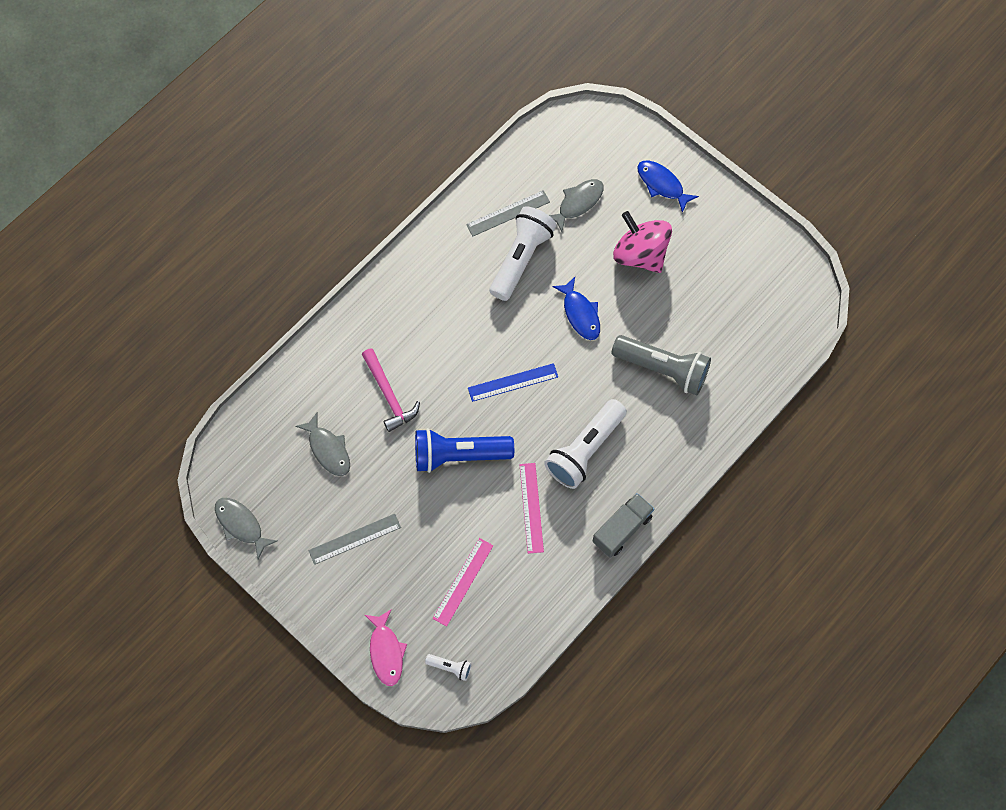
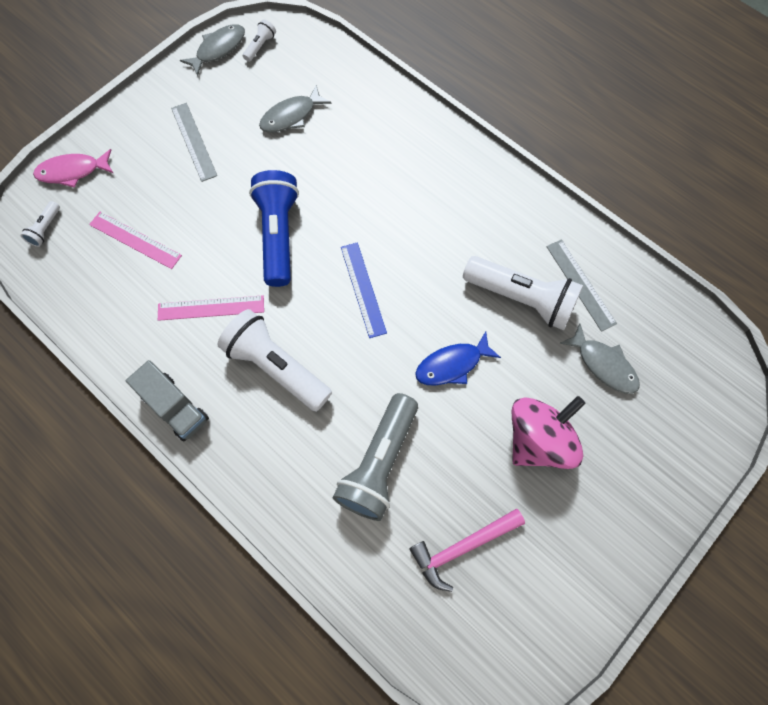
camera: 90 degrees right, 0 degrees up
(240, 483) = (260, 46): none -> white flashlight
(389, 395) = (349, 168): pink hammer -> pink hammer (462, 547)
(662, 184) = (644, 472): blue fish -> none

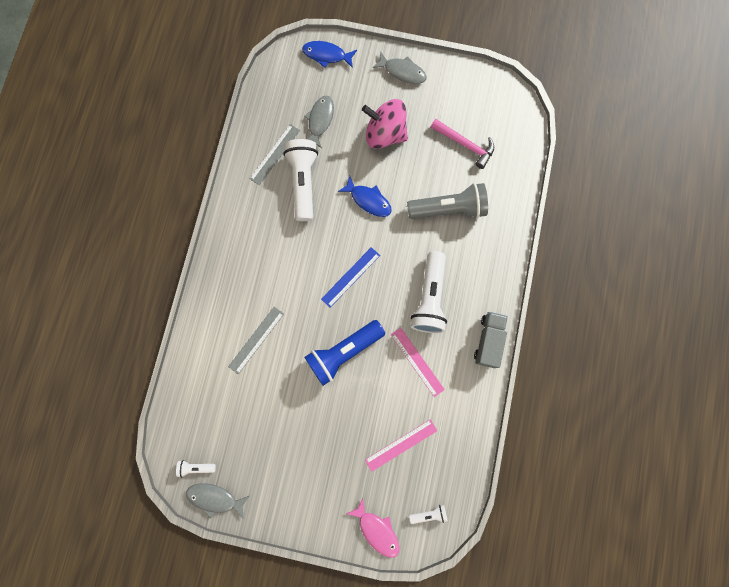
camera: 120 degrees left, 10 degrees up
(135, 240) = (401, 444): pink ruler -> pink ruler turned 60 degrees clockwise
(193, 141) = (305, 459): grey ruler -> grey ruler (256, 340)
(291, 116) = (246, 403): grey fish -> grey fish (402, 72)
(707, 427) = (327, 55): none -> blue fish

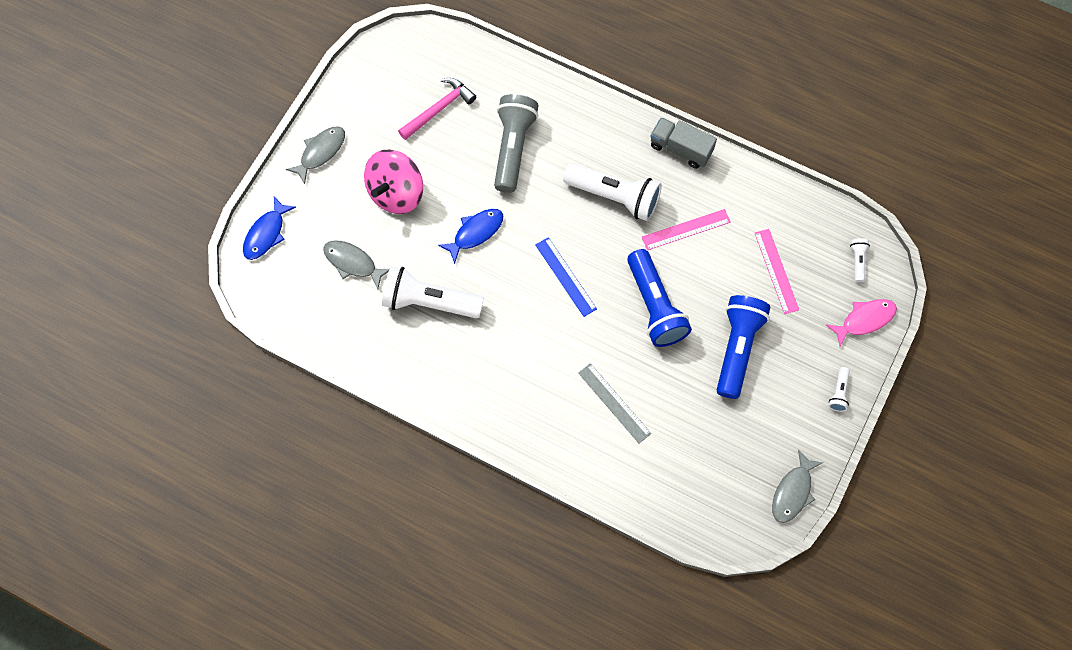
camera: 75 degrees left, 10 degrees down
(196, 467) = (752, 507): white flashlight -> white flashlight (838, 393)
(274, 154) = (380, 327): grey ruler -> none
(325, 427) = (737, 348): none -> blue flashlight

